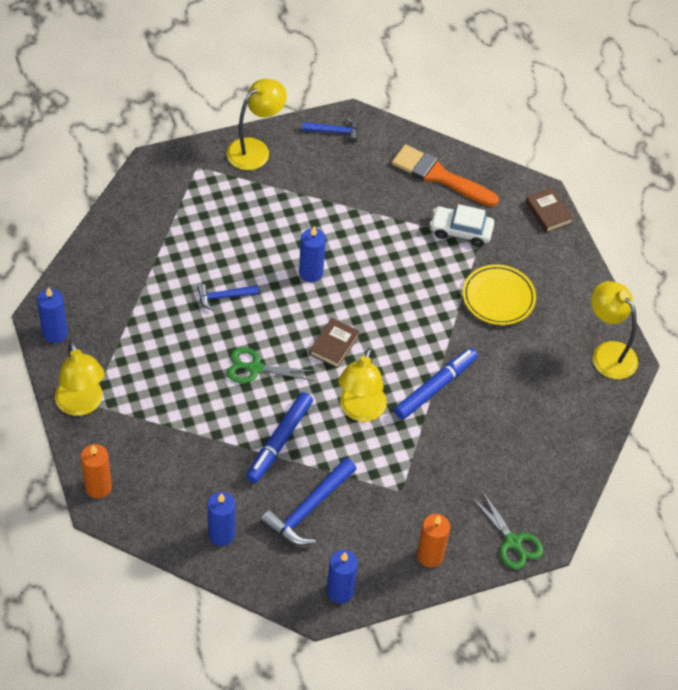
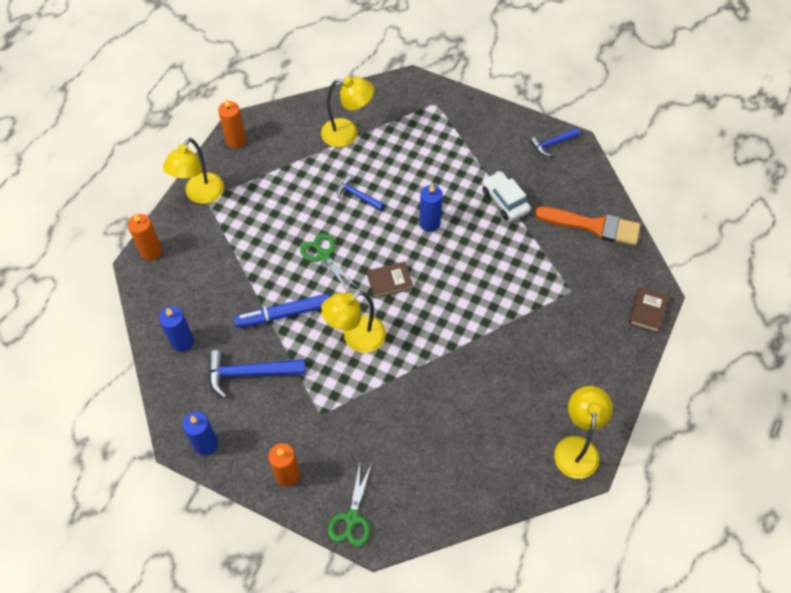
camera: 50 degrees right, 5 degrees up
(55, 333) = (236, 141): blue candle -> orange candle
(255, 149) = (485, 118): yellow lamp -> yellow lamp (347, 133)
(334, 131) = (552, 143): blue hammer -> blue hammer turned 105 degrees clockwise
(435, 387) = (423, 365): blue marker -> none
(439, 176) = (593, 226): orange brush -> orange brush turned 120 degrees clockwise
(461, 231) = (565, 274): white car -> white car (505, 201)
(498, 297) = (540, 341): yellow plate -> none

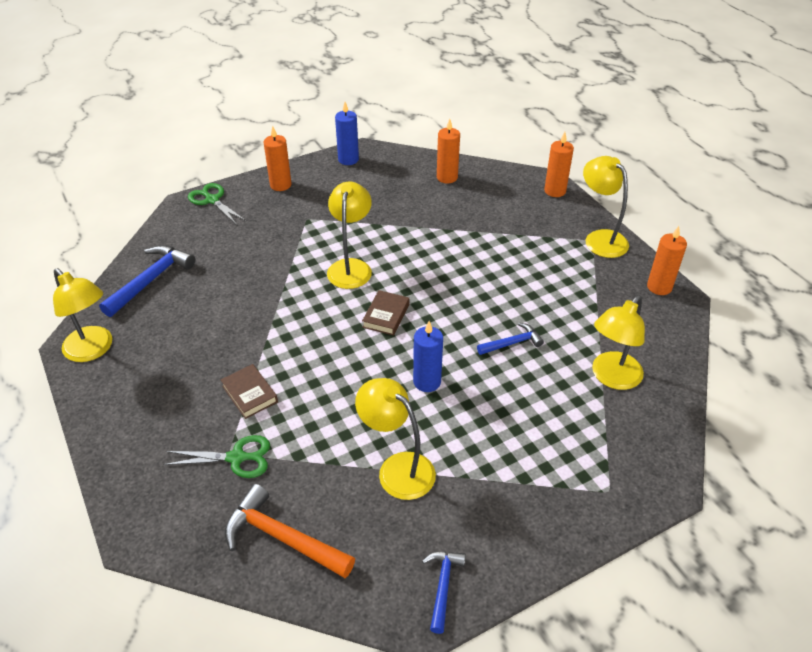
camera: 125 degrees right, 15 degrees down
(182, 342) = (447, 177): blue candle -> orange candle
(249, 373) = (383, 198): blue hammer -> blue hammer (151, 280)
(284, 314) = (419, 237): blue marker -> none
(323, 255) = (458, 286): green scissors -> green scissors (237, 458)
(505, 201) = (397, 468): white car -> yellow lamp
(593, 226) = (282, 538): orange brush -> orange hammer
(647, 311) = (132, 508): brown book -> brown book (250, 394)

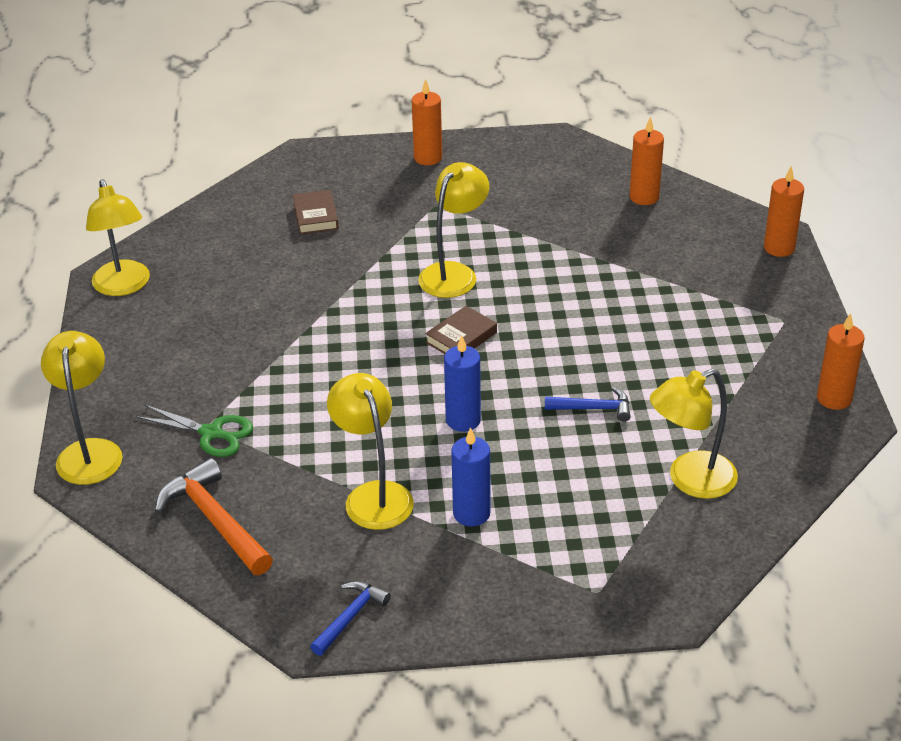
camera: 25 degrees right, 5 degrees down
(151, 280) = (221, 229): blue hammer -> none
(212, 200) = (337, 157): green scissors -> none
(250, 394) = (260, 376): brown book -> brown book (315, 216)
(348, 159) = (530, 146): blue candle -> blue candle (471, 513)
(600, 238) = (797, 321): yellow lamp -> yellow lamp (90, 451)

